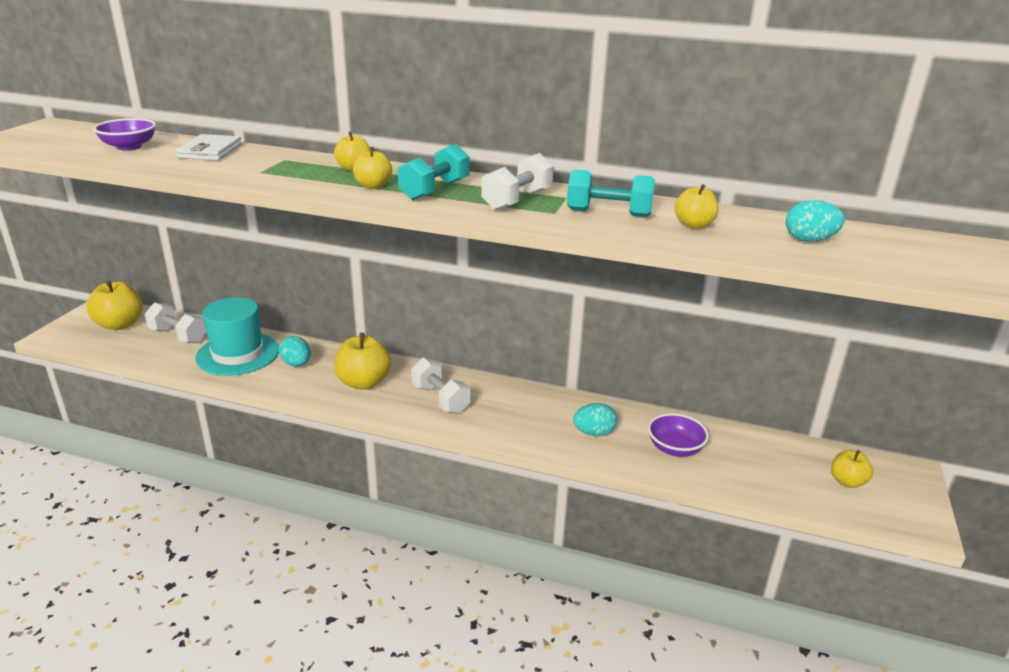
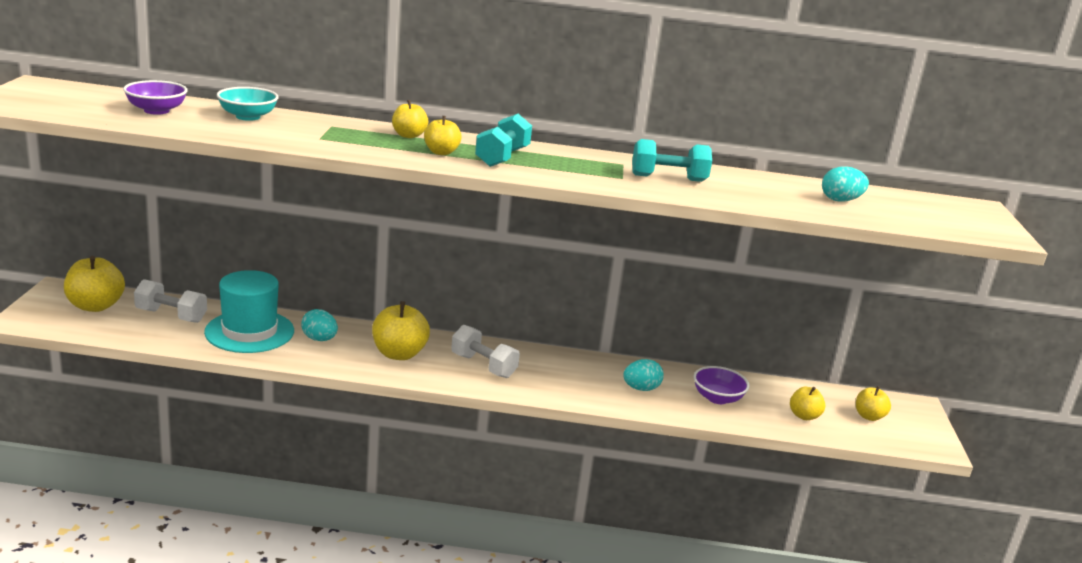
camera: 15 degrees left, 5 degrees down
(210, 151) = (248, 117): white wallet -> turquoise bowl
(517, 200) = (583, 167): white dumbbell -> none
(694, 225) = (744, 188): yellow apple -> yellow apple (804, 416)

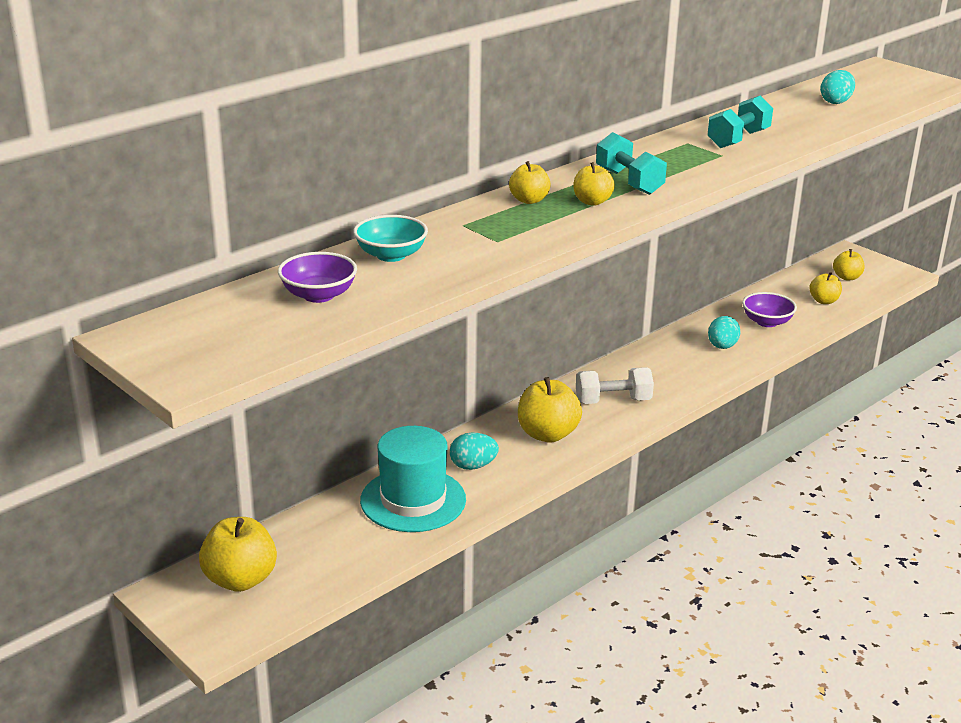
camera: 45 degrees left, 5 degrees up
(171, 315) = (322, 536): white dumbbell -> none

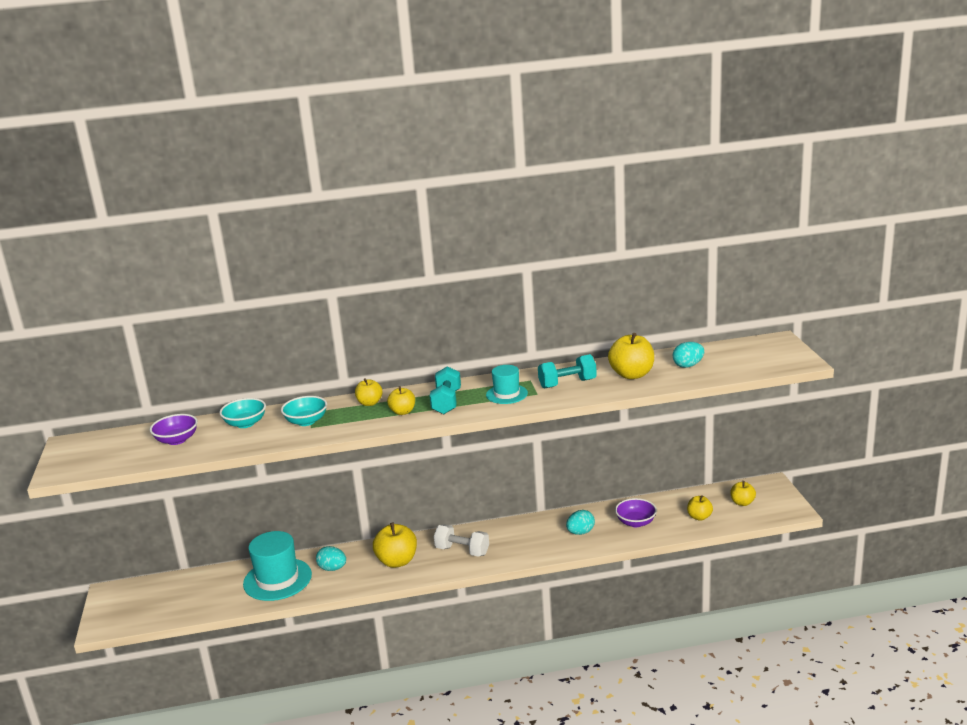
camera: 35 degrees right, 5 degrees down
(240, 579) = (147, 596): yellow apple -> yellow apple (632, 374)
(478, 236) = (306, 421): none -> turquoise bowl
(687, 161) = (506, 394): none -> turquoise hat

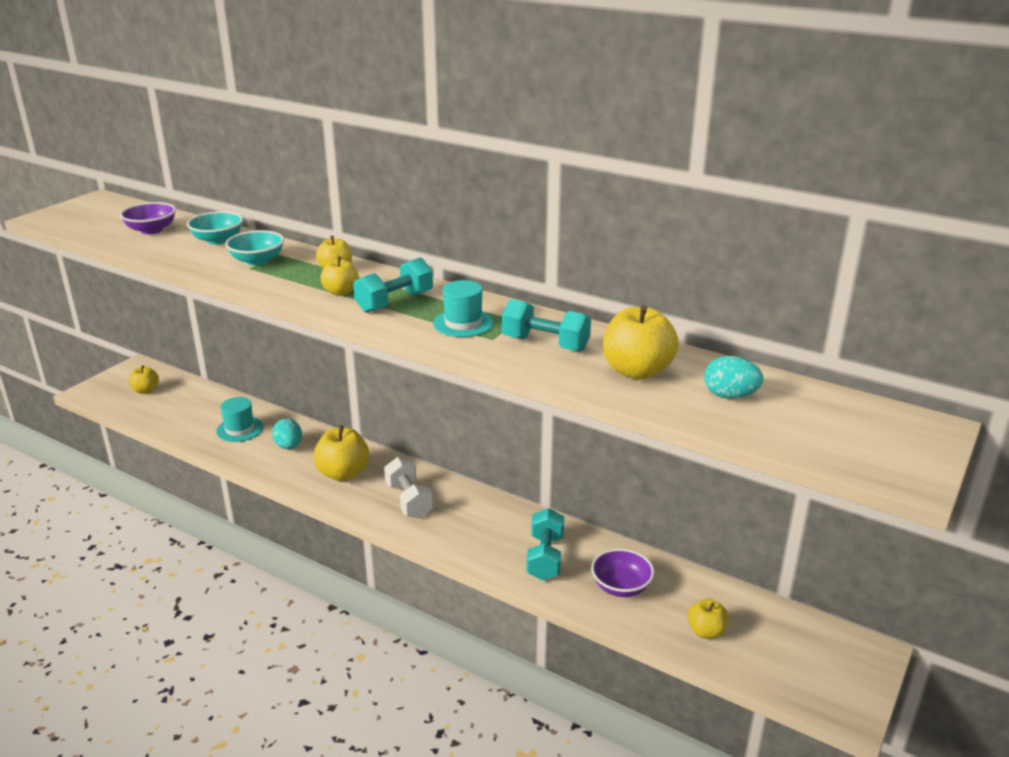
camera: 40 degrees right, 5 degrees up
(277, 579) = (240, 429): turquoise hat -> turquoise hat, size x0.59
(580, 532) = (545, 558): turquoise egg -> turquoise dumbbell
(742, 503) = (791, 651): yellow apple -> yellow apple (146, 390)

